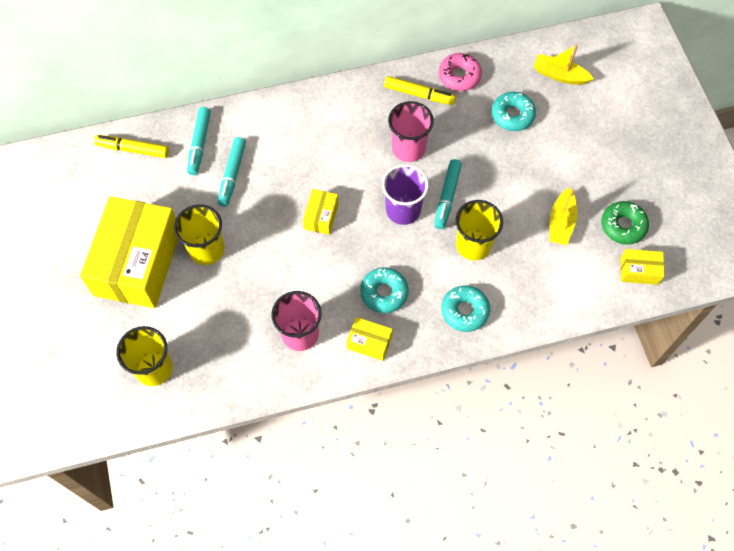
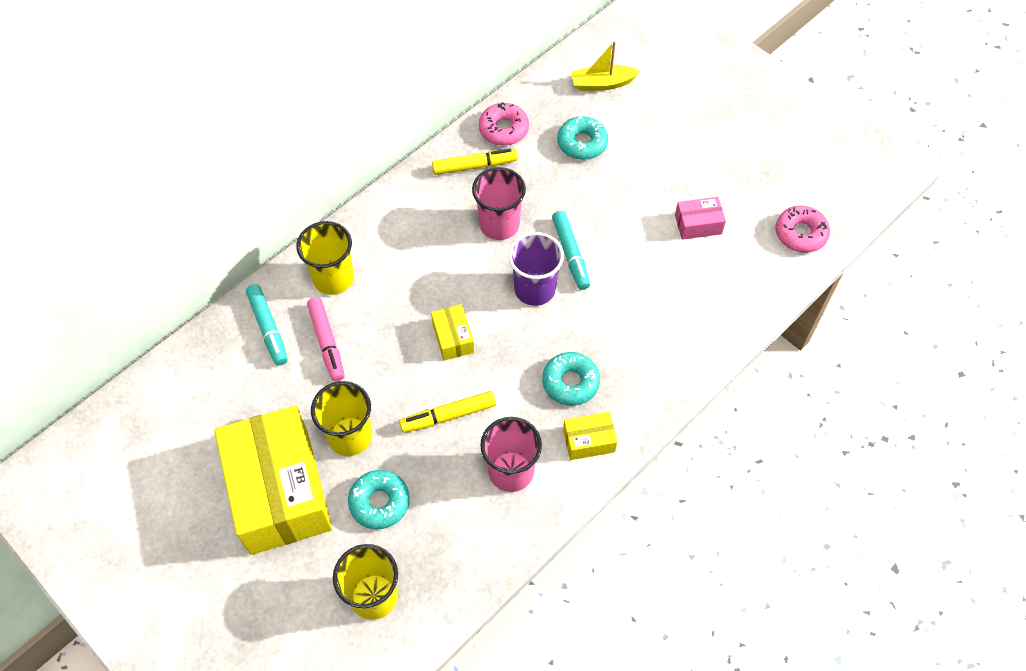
camera: 30 degrees left, 5 degrees down
(133, 149) = (194, 371): yellow marker -> yellow marker (448, 416)
(232, 174) = (327, 342): turquoise marker -> pink marker
(465, 311) = (663, 358): turquoise donut -> turquoise donut (379, 502)
(473, 245) = (628, 288): yellow cup -> yellow cup (333, 278)
(561, 223) = (698, 224): yellow boat -> pink box
(623, 226) = (757, 198): green donut -> none
(639, 271) = (800, 234): yellow box -> pink donut

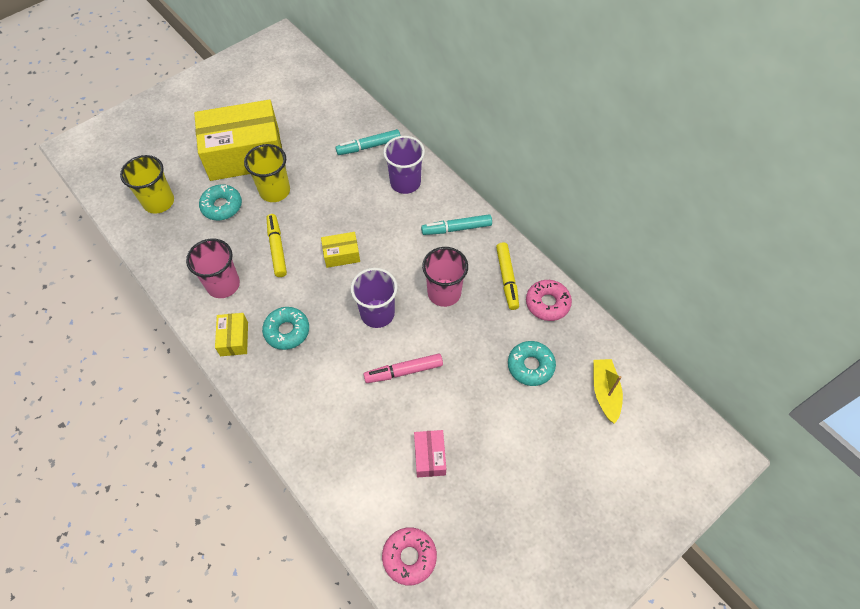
camera: 95 degrees right, 0 degrees up
(327, 342) = (351, 179): pink marker -> pink marker (403, 371)
(333, 278) = (405, 182): yellow cup -> purple cup
(571, 254) = (409, 344): turquoise marker -> turquoise marker (456, 229)

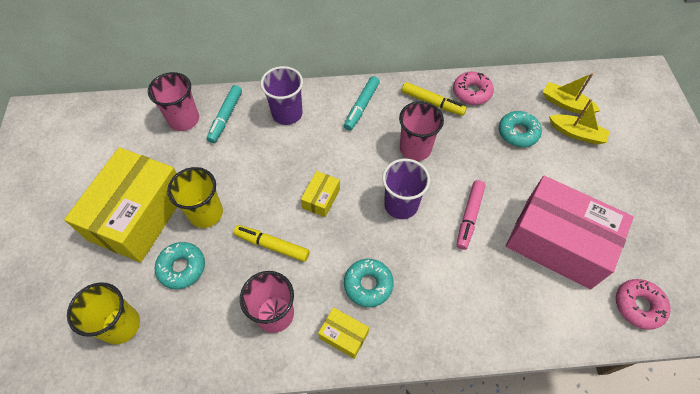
camera: 55 degrees left, 0 degrees up
(345, 123) = (184, 119): none -> pink cup
(430, 456) = (557, 242): pink box -> pink box, size x2.38
(573, 418) = (576, 133): none -> yellow boat

